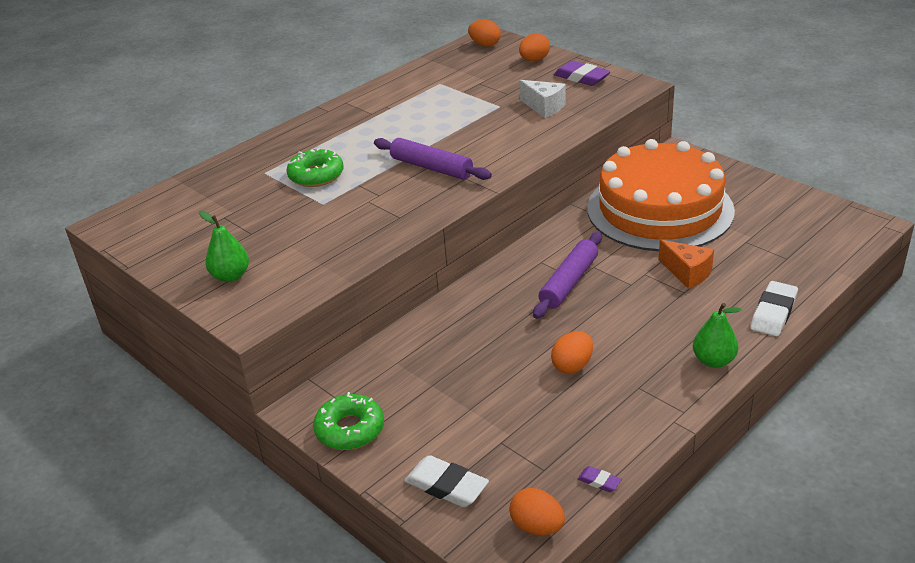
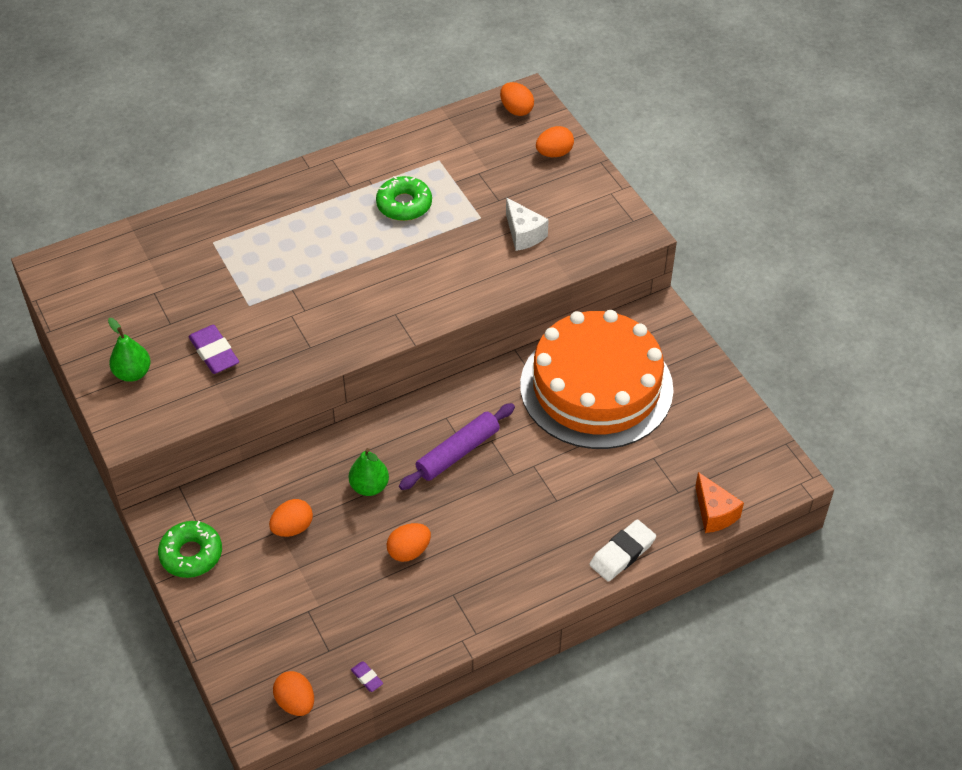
camera: 15 degrees right, 15 degrees up
(316, 175) = (259, 262): green donut -> green donut (404, 205)
(431, 167) = (370, 288): purple rolling pin -> none
(444, 379) = (292, 528): none -> orange egg
(446, 486) = (244, 639): white eraser -> none
(581, 77) = (587, 199): purple eraser -> purple eraser (214, 353)
(687, 273) = (573, 478): orange cheese -> orange cheese (714, 513)
(713, 361) = (534, 589): green pear -> green pear (369, 486)

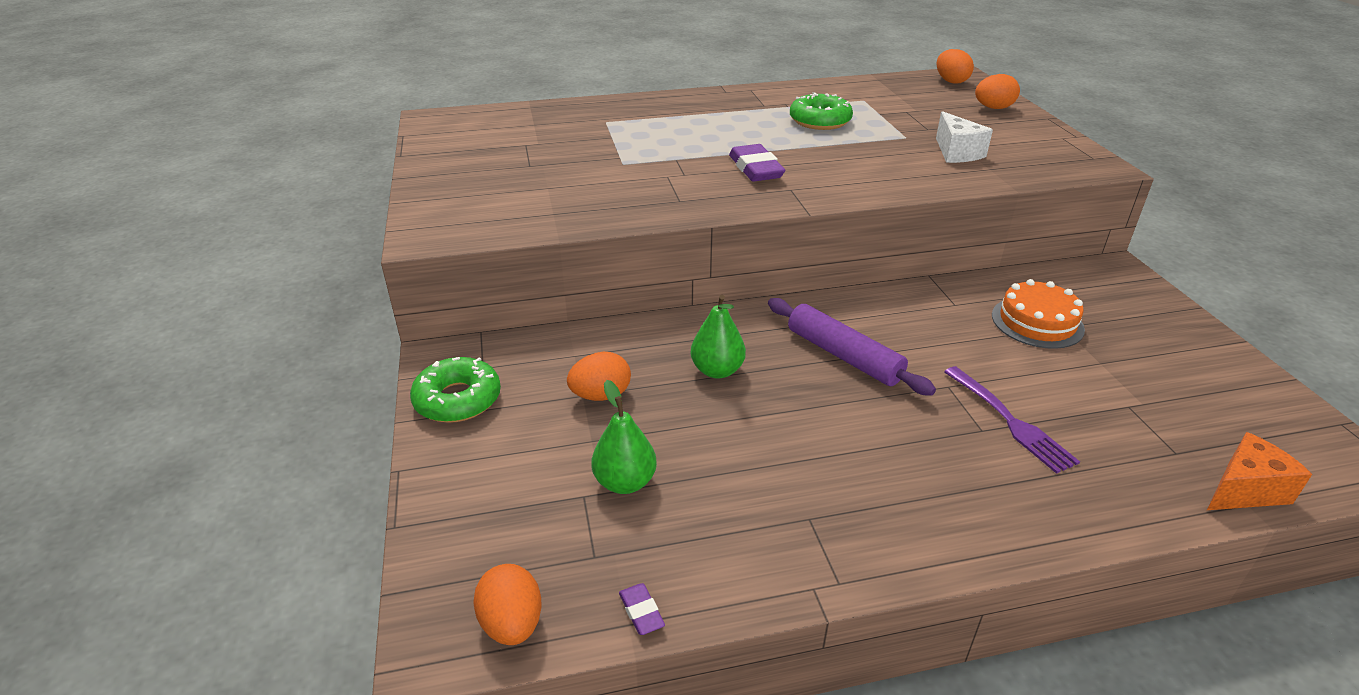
camera: 15 degrees right, 15 degrees down
(133, 373) = (465, 193): green pear -> green pear (625, 482)
(214, 353) = (565, 190): purple eraser -> purple eraser (755, 169)
(409, 551) = (753, 450): orange egg -> none
(458, 452) = (843, 356): purple rolling pin -> purple rolling pin turned 75 degrees clockwise
(574, 488) = (1009, 421): none -> purple fork
(596, 387) = (1037, 322): orange cake -> orange cake, size x0.43
(622, 553) = (1093, 516): white eraser -> none
(714, 513) = (1244, 490): orange cheese -> orange cheese turned 105 degrees counterclockwise

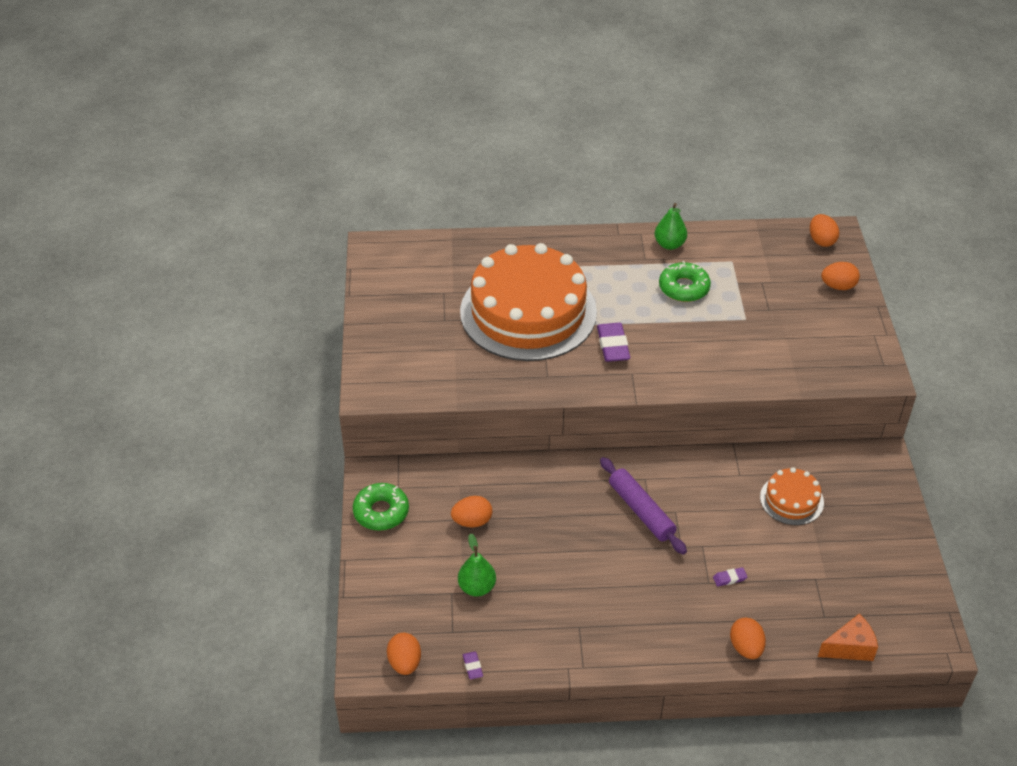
camera: 10 degrees right, 10 degrees up
(637, 151) = (528, 312): none -> orange cake
(717, 370) = (552, 511): green pear -> green pear (669, 244)
(956, 153) = (777, 344): white cheese -> none
(1009, 421) = (729, 578): purple fork -> purple eraser
(1089, 512) = (746, 647): none -> orange egg

